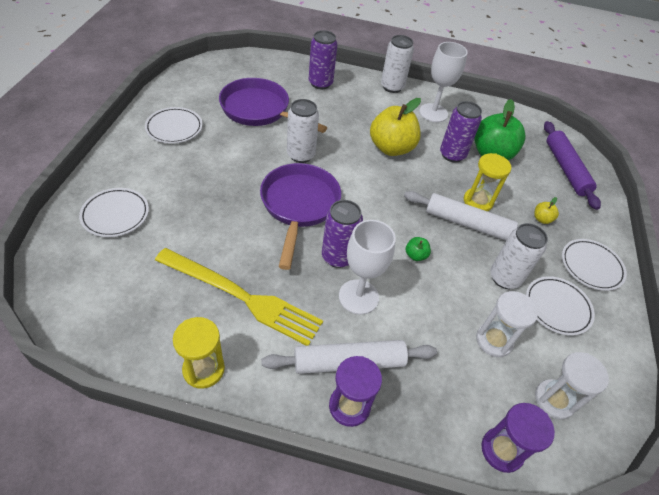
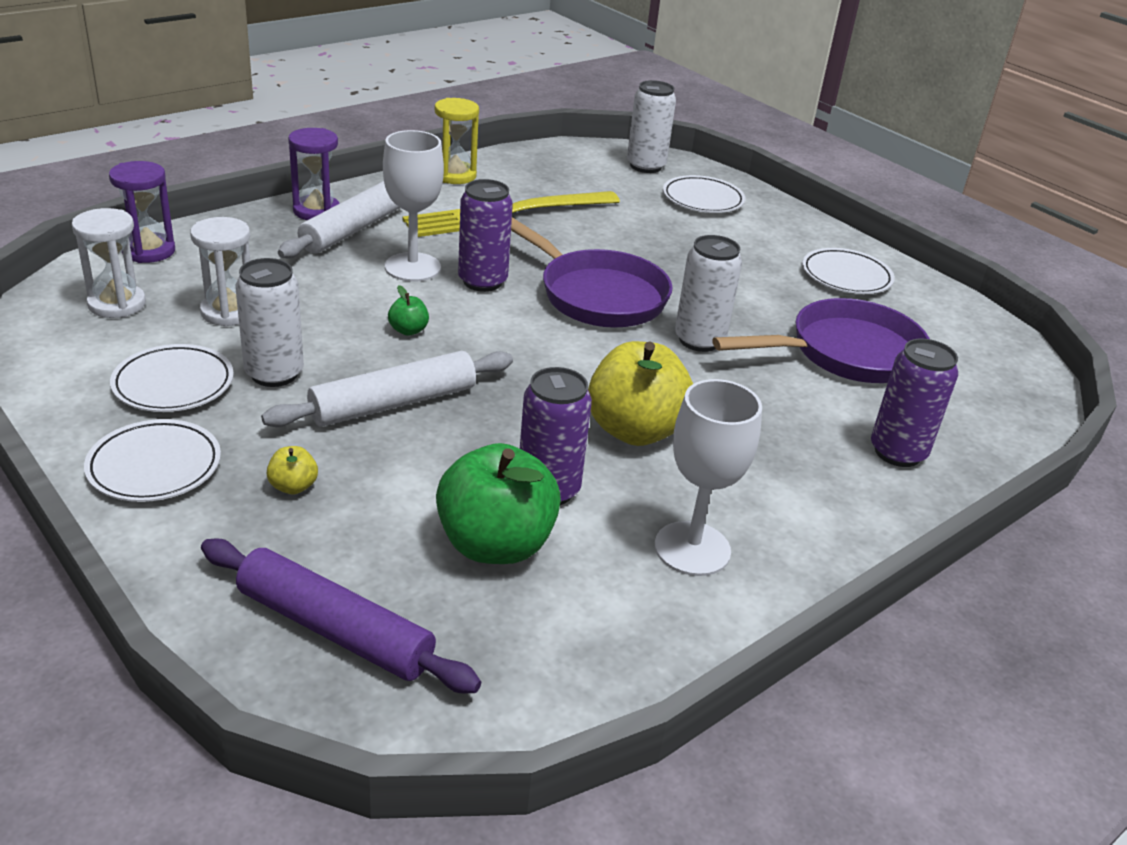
camera: 130 degrees right, 15 degrees down
(392, 87) = (830, 544): white can -> white can (645, 166)
(478, 201) = (417, 443): yellow hourglass -> none

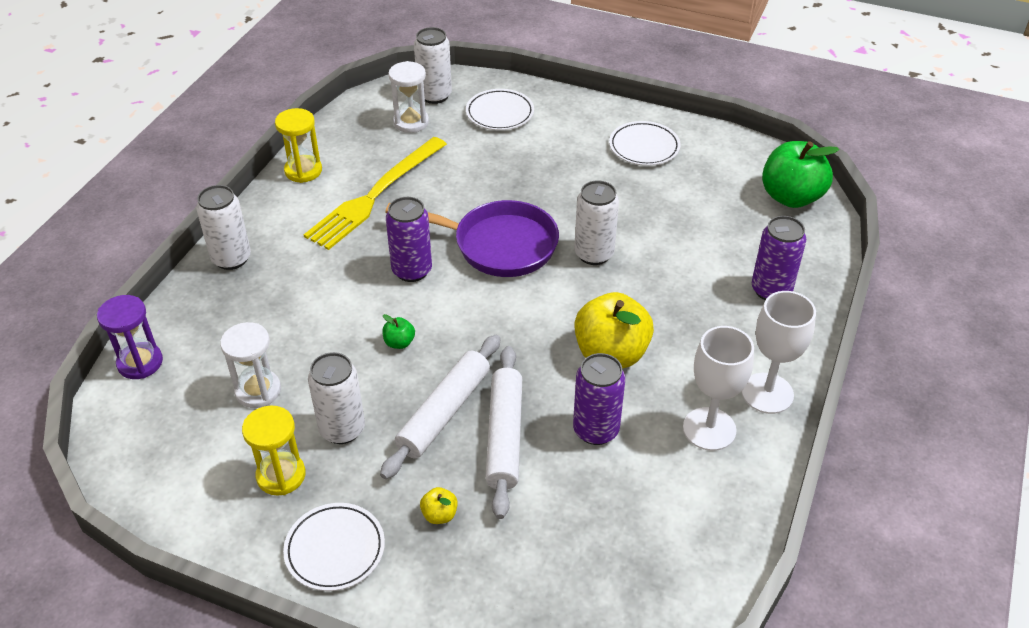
camera: 25 degrees left, 10 degrees up
(117, 304) = (167, 426): white hourglass -> white hourglass (411, 122)
(173, 384) = (281, 475): white plate -> yellow hourglass
(316, 211) = (231, 258): purple hourglass -> white can
(335, 629) = (557, 603): purple rolling pin -> none
(353, 229) = (276, 264): white rolling pin -> white rolling pin (504, 436)
(412, 267) = (352, 281): white goblet -> white goblet (767, 393)
(495, 544) = (598, 489): green apple -> green apple (791, 197)
(845, 353) = (689, 220): purple pan -> none

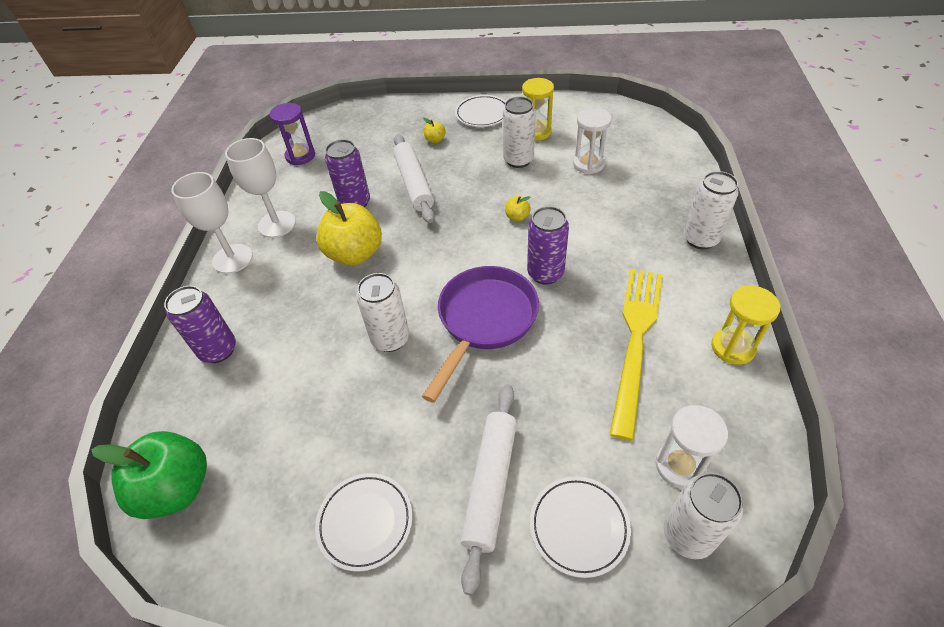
camera: 165 degrees right, 5 degrees up
(140, 363) = (680, 157): purple hourglass -> purple hourglass (300, 156)
(399, 342) = (517, 217): green apple -> yellow apple
(444, 412) = (459, 185): white rolling pin -> white rolling pin (490, 484)
(497, 245) = (484, 321): purple pan -> purple pan turned 120 degrees clockwise

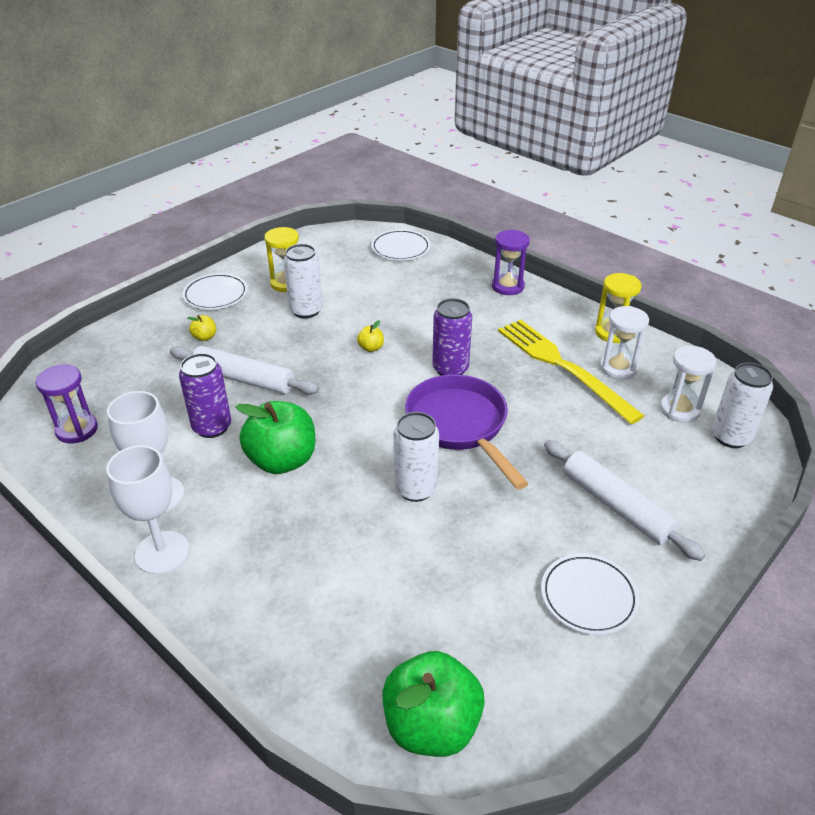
camera: 55 degrees left, 10 degrees down
(218, 350) = (284, 619): purple can -> none
(355, 254) = (282, 460): yellow apple -> green apple
(579, 527) = (687, 481): white plate -> white plate (400, 248)
(588, 164) = (364, 283): white hourglass -> white hourglass (618, 368)
(700, 239) = (507, 286): white can -> purple hourglass

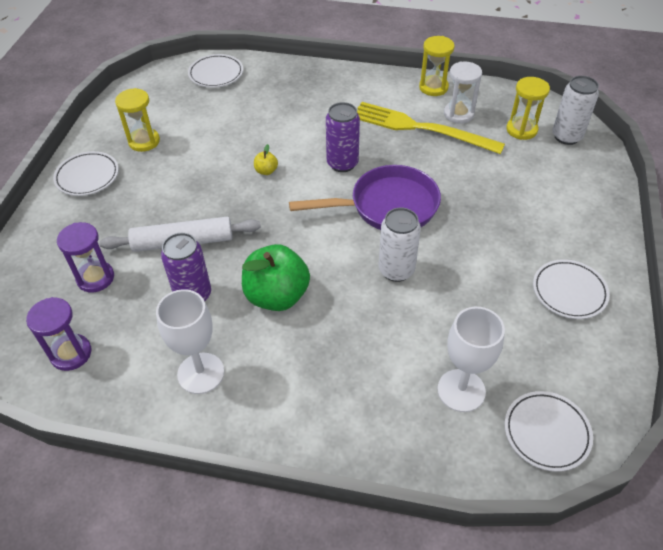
camera: 30 degrees left, 10 degrees up
(162, 552) = (247, 417): white goblet -> white goblet (461, 390)
(204, 337) = (113, 219): yellow apple -> none
(306, 310) = (183, 160): white can -> none
(431, 725) = (546, 432): green apple -> white plate
(460, 426) = (387, 206): purple pan -> purple pan turned 135 degrees clockwise
(507, 286) = (329, 77): purple hourglass -> purple hourglass (95, 278)
(616, 506) = (536, 219): white rolling pin -> none
(679, 410) = (521, 130): white hourglass -> yellow hourglass

